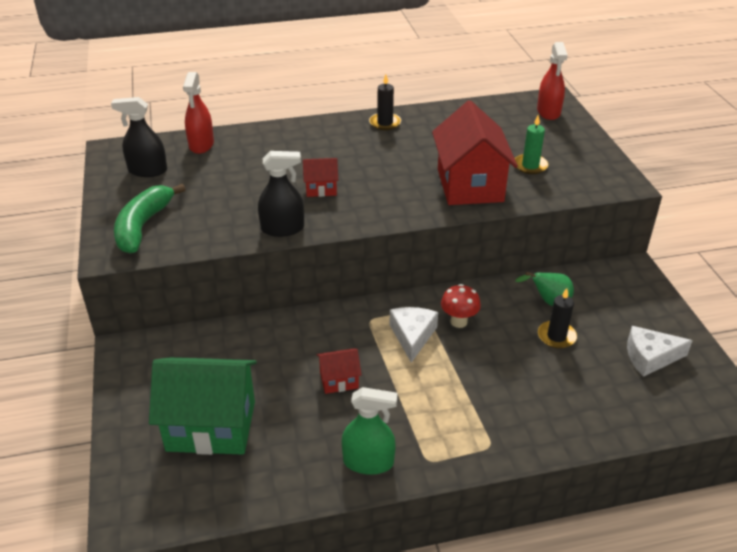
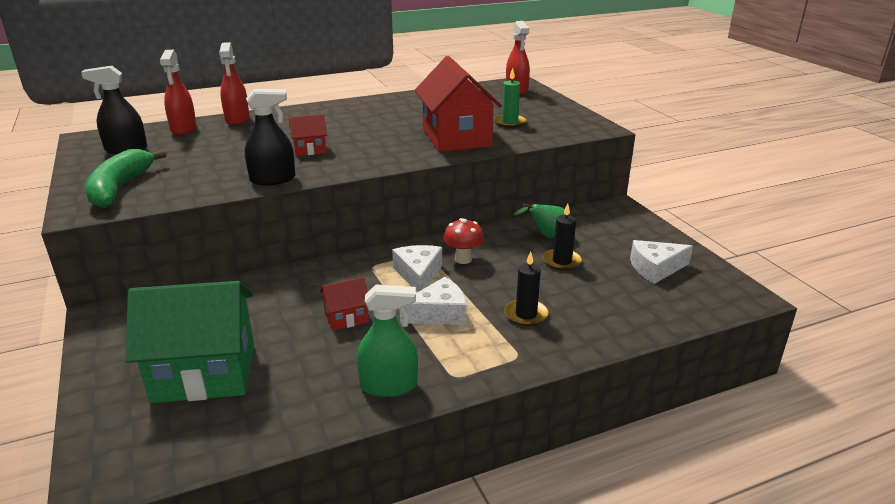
camera: 10 degrees left, 10 degrees down
(253, 134) = (237, 119): none -> red spray bottle
(385, 123) = (366, 105): black candle -> black candle (526, 314)
(425, 386) = (439, 313): none -> white cheese

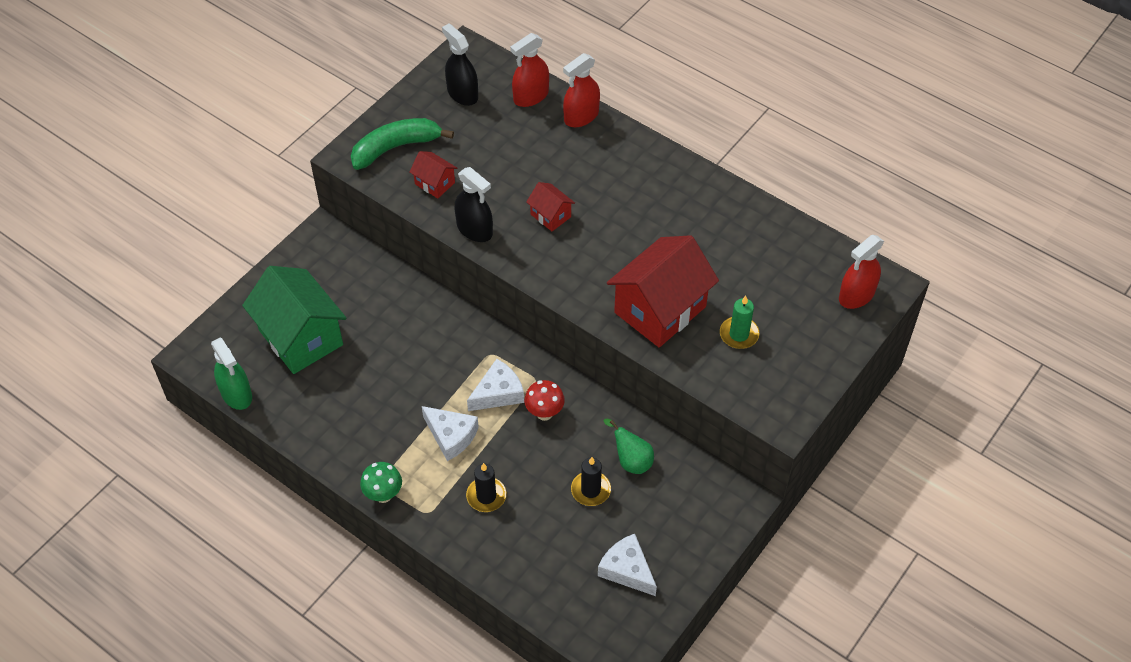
camera: 60 degrees right, 25 degrees up
(346, 318) = (408, 379): red house -> red house (435, 183)
(389, 385) = (348, 449): green spray bottle -> green spray bottle (236, 394)
(471, 379) = (383, 495): none -> green mushroom

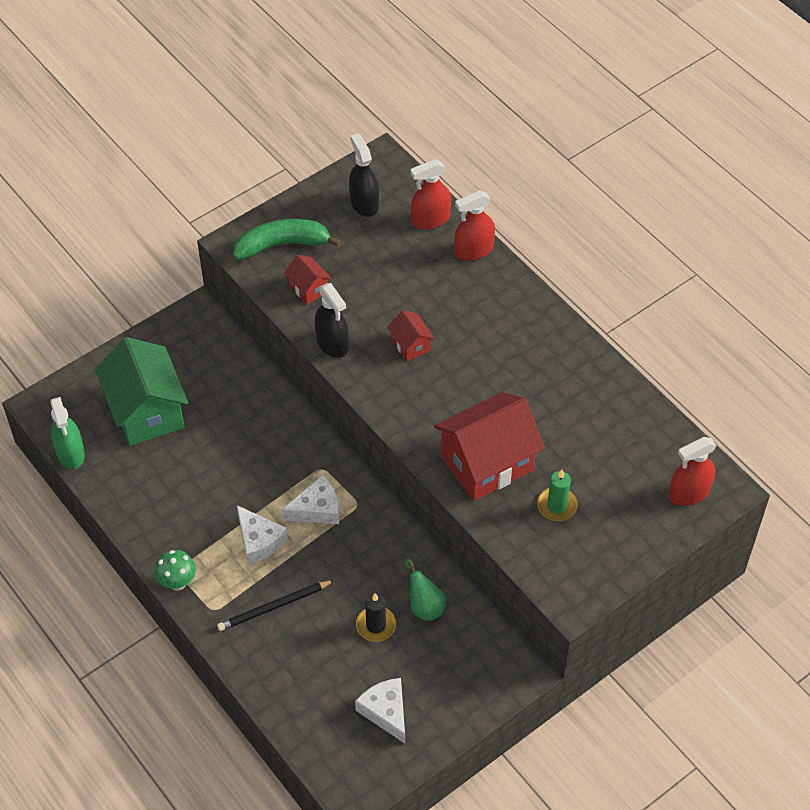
camera: 15 degrees right, 0 degrees up
(486, 496) = (274, 607): black candle -> black pencil
(544, 413) = (355, 539): red mushroom -> none

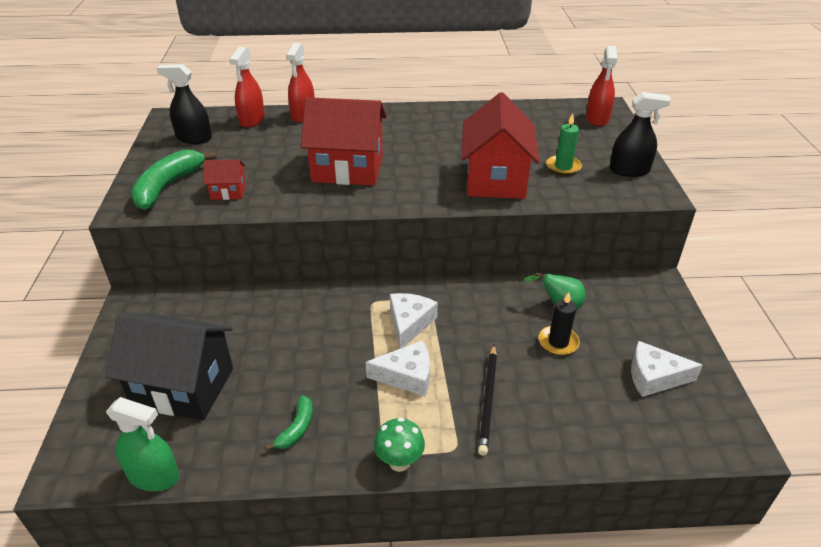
camera: 55 degrees left, 15 degrees down
(147, 411) = (183, 387): green house -> black house
(161, 504) = (297, 428): none -> green banana
(332, 343) = (296, 202): black spray bottle -> black spray bottle (629, 170)
(410, 345) = (347, 169): red house -> red house, size x2.16

